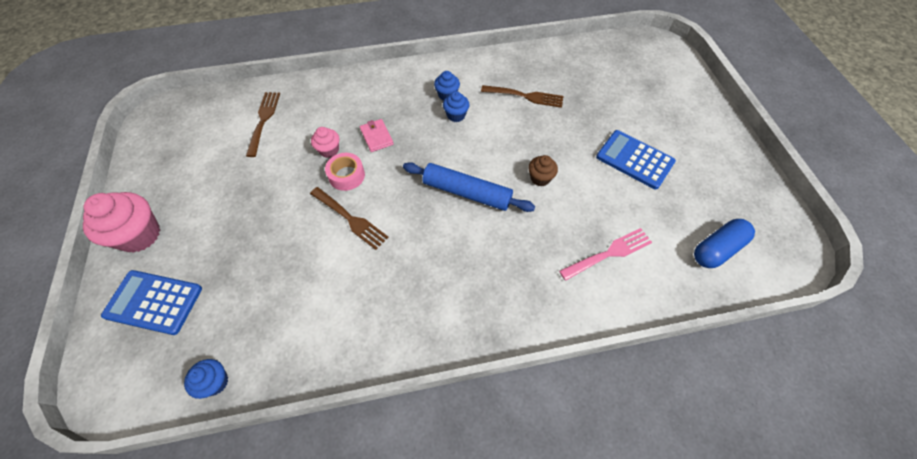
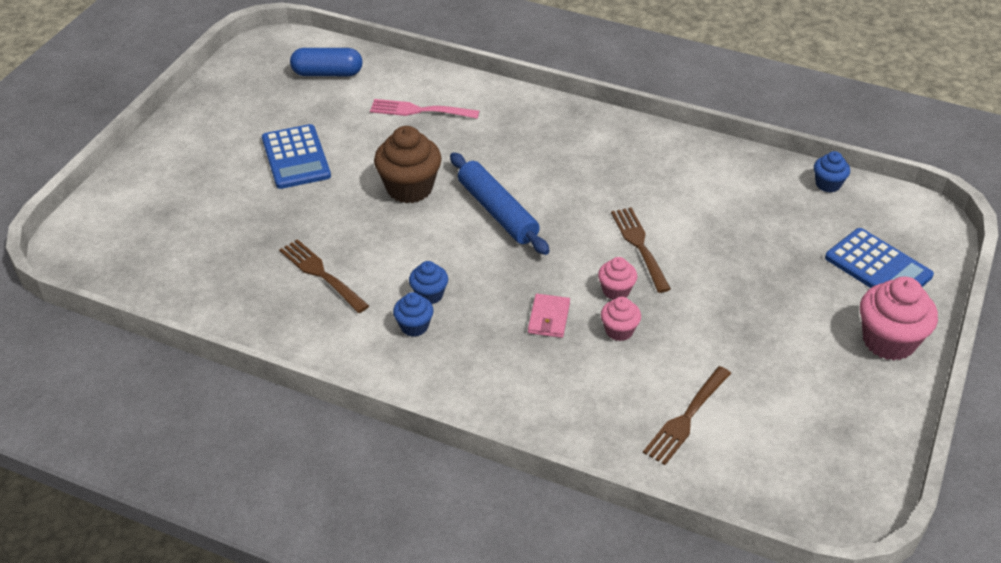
camera: 145 degrees left, 15 degrees down
(346, 175) = (616, 291): pink tape -> pink cupcake
(540, 178) = (409, 188): brown cupcake -> brown cupcake, size x1.85

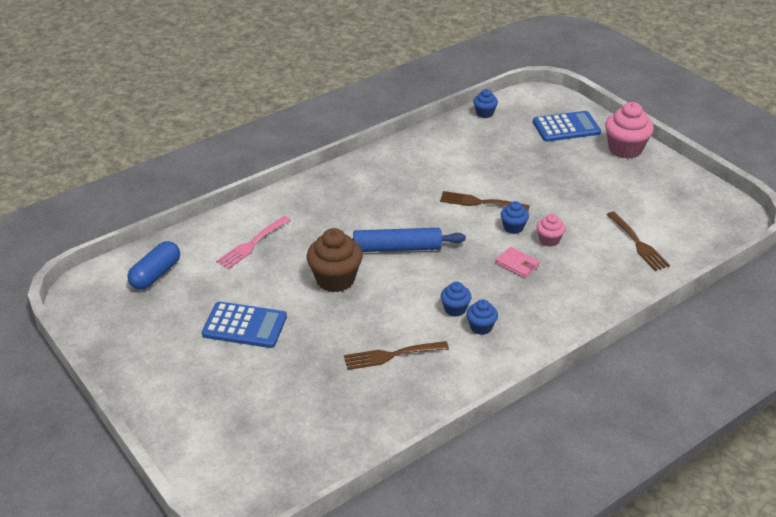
camera: 60 degrees left, 5 degrees down
(616, 291) = (513, 227): pink cupcake -> blue cupcake

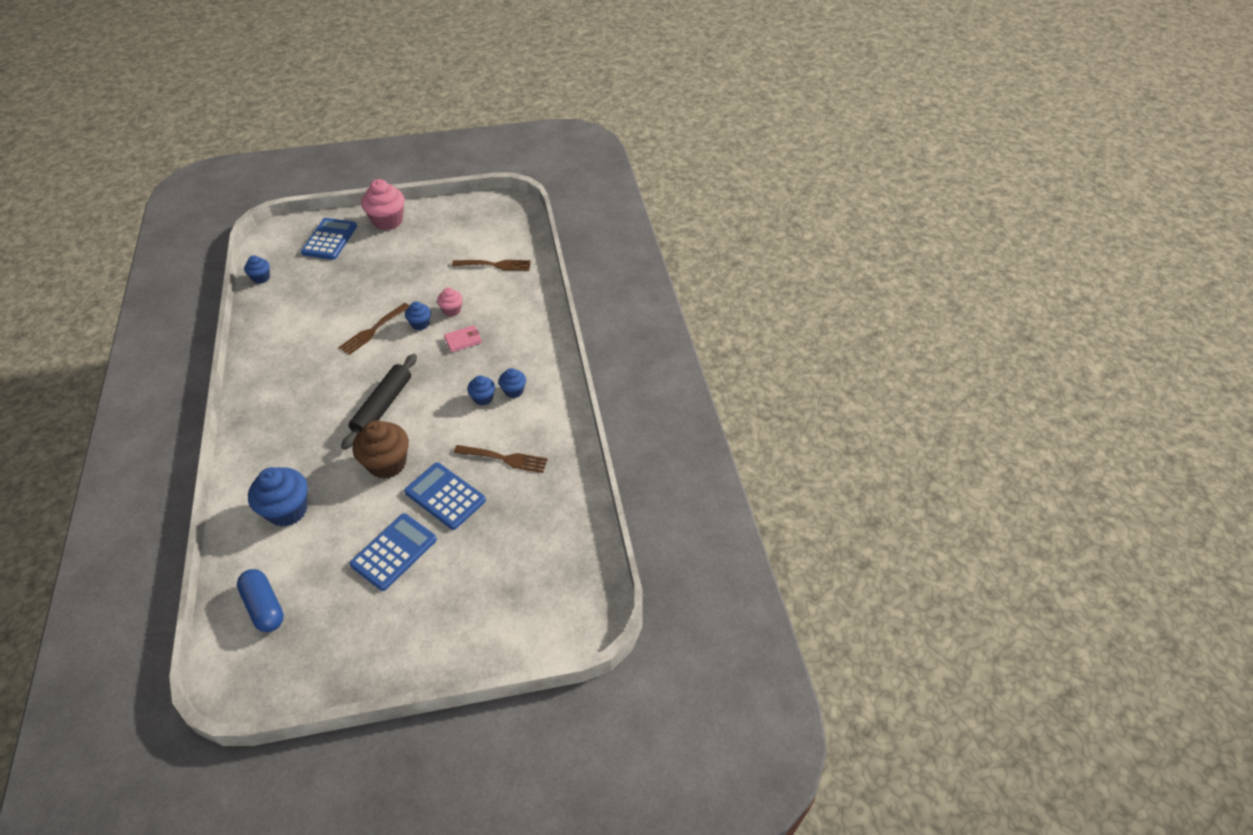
camera: 65 degrees left, 10 degrees up
(252, 244) = (287, 510): pink fork -> blue cupcake
(323, 332) = (445, 496): none -> blue calculator
(392, 355) = (504, 459): brown fork -> brown fork turned 90 degrees counterclockwise
(397, 248) = (382, 406): blue rolling pin -> black rolling pin

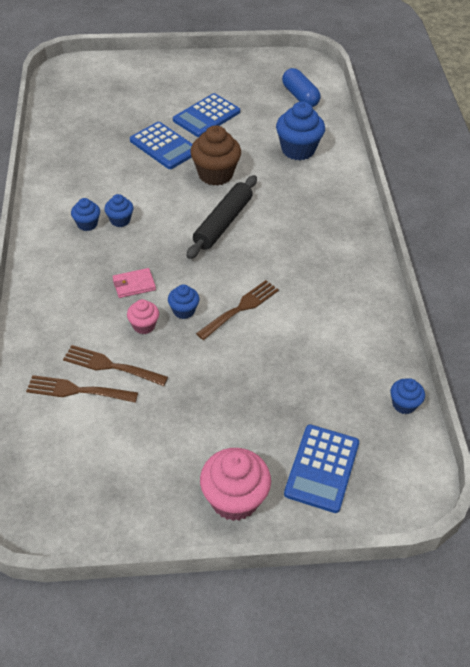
camera: 175 degrees left, 0 degrees up
(504, 459) = (108, 167): brown fork -> brown fork (111, 366)

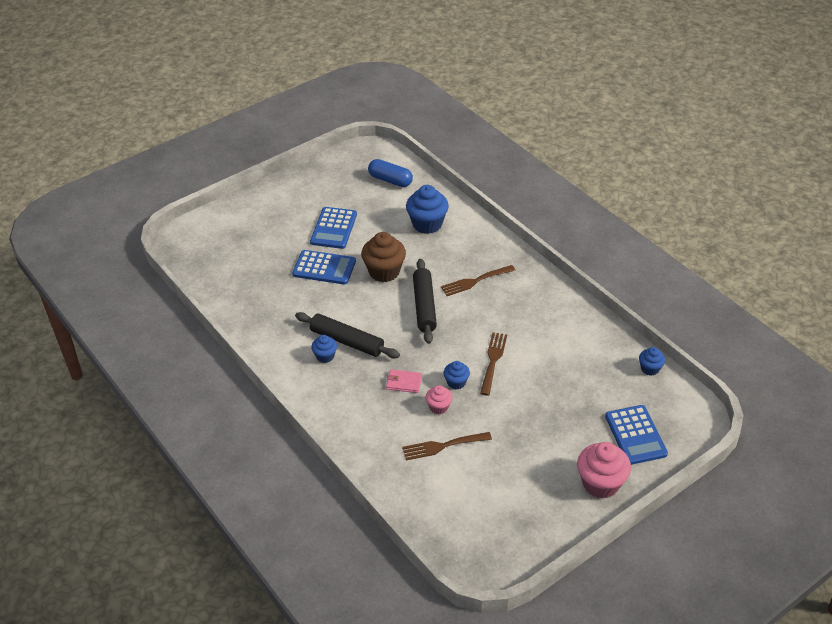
camera: 30 degrees left, 5 degrees down
(77, 390) = (436, 474): brown fork -> brown fork (475, 281)
(120, 220) = (347, 341): blue cupcake -> black rolling pin
(134, 285) = (404, 382): pink wallet -> pink wallet turned 60 degrees clockwise

